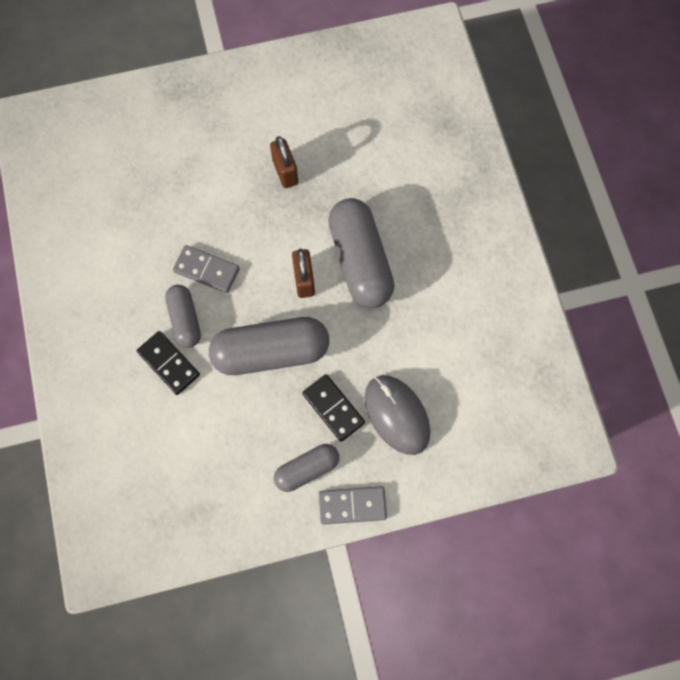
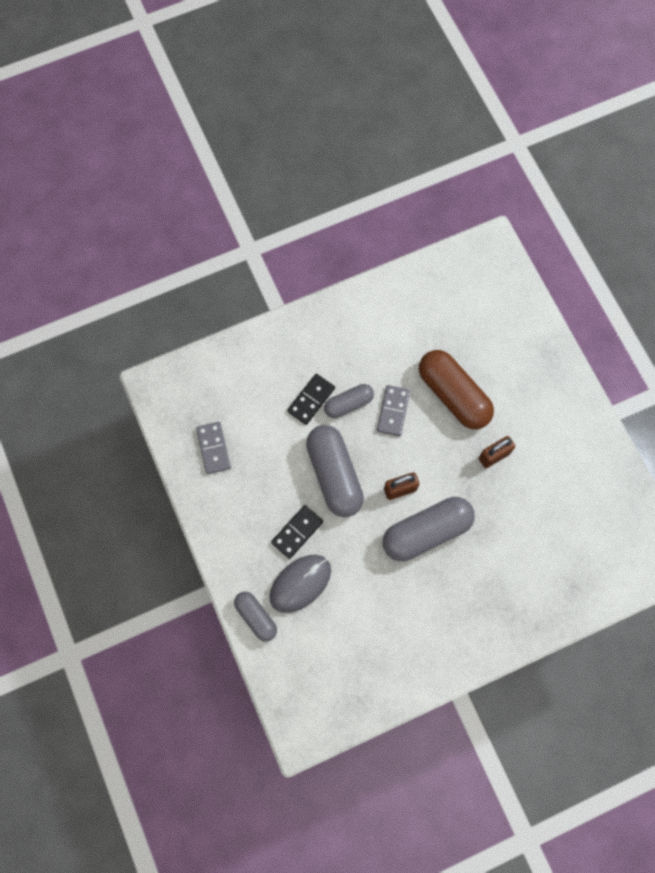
camera: 80 degrees right, 0 degrees up
(202, 200) = (453, 395): none -> brown capsule
(307, 469) = (246, 520): grey capsule -> grey capsule (256, 617)
(352, 505) = (223, 560): grey domino -> grey domino (213, 448)

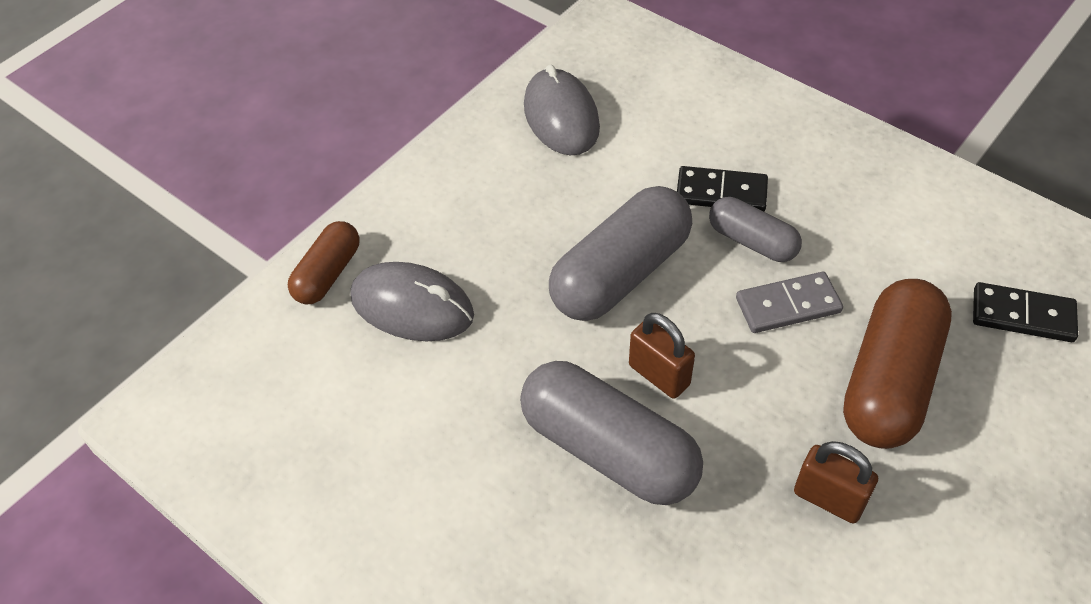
camera: 65 degrees right, 20 degrees down
(213, 448) = (561, 117): grey domino -> grey mouse
(256, 617) = (328, 274): grey capsule -> brown capsule
(297, 532) = (495, 266): black domino -> black domino (1022, 315)

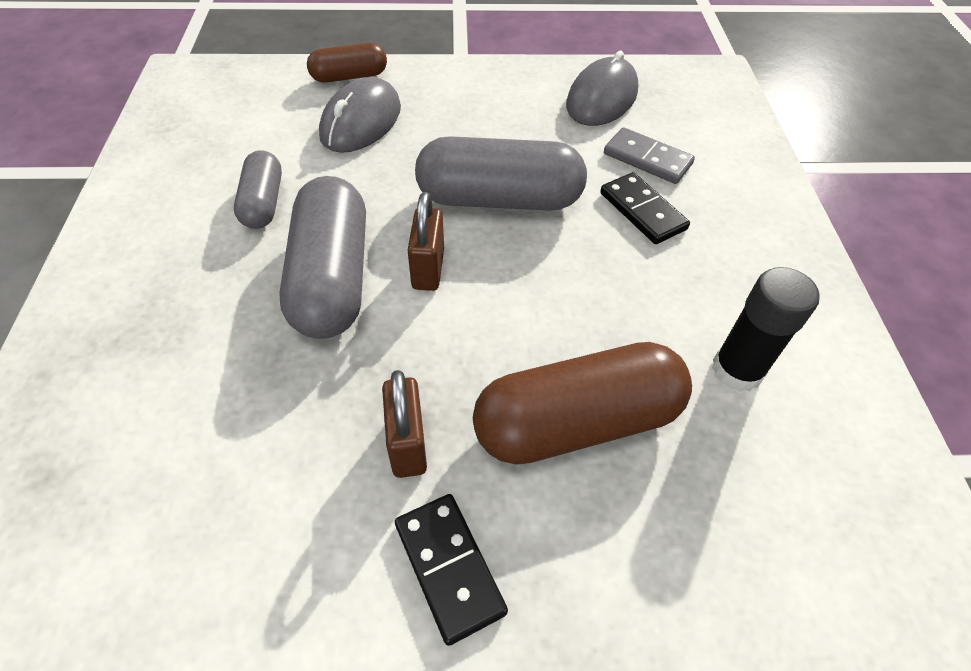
camera: 45 degrees right, 0 degrees up
(412, 306) = (361, 122): grey mouse -> grey mouse turned 45 degrees clockwise
(752, 241) = (617, 253): grey capsule -> grey capsule (263, 203)
(788, 305) = (579, 309): grey domino -> grey domino (647, 159)
(917, 257) = (737, 370): none -> black glue stick
(1022, 315) = (773, 493): black domino -> black domino (449, 567)

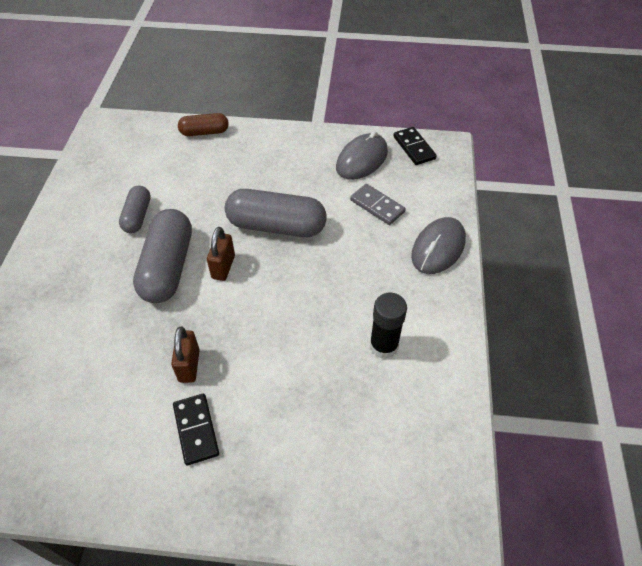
camera: 10 degrees right, 0 degrees up
(361, 122) = (205, 166): grey mouse -> grey mouse (438, 248)
(577, 422) = (283, 364): brown capsule -> none
(642, 211) = (362, 241): black domino -> black domino (414, 148)

